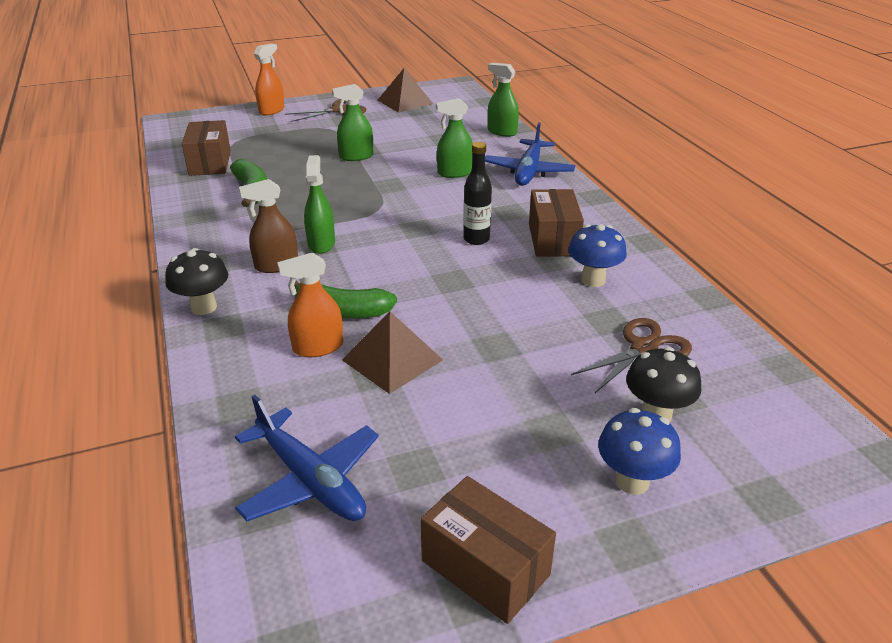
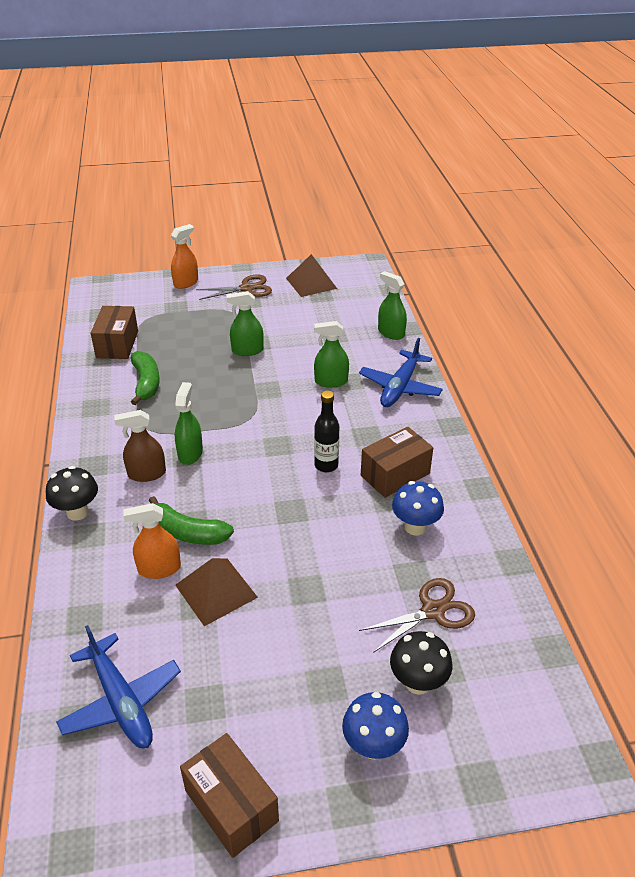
camera: 10 degrees right, 5 degrees up
(553, 239) = (395, 474): brown box -> brown box turned 45 degrees clockwise

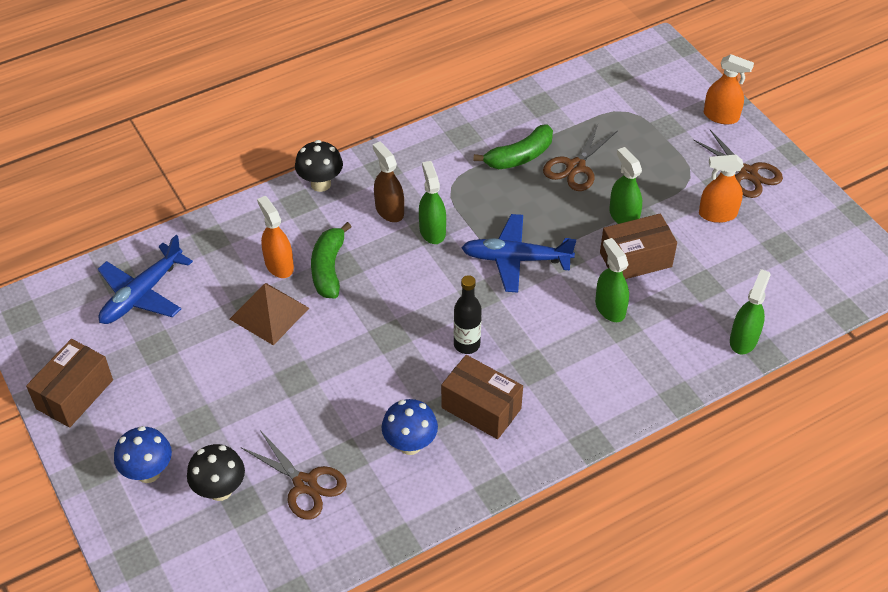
camera: 70 degrees right, 10 degrees up
(117, 344) = (570, 108): brown box -> brown box (635, 259)
(180, 358) = (575, 167): none -> brown scissors
(190, 453) = (432, 231): green spray bottle -> green spray bottle turned 90 degrees counterclockwise
(274, 310) = (717, 214): none -> orange spray bottle
(311, 283) = (802, 229): brown pyramid -> none
(400, 387) = (637, 376): blue plane -> blue plane (516, 259)

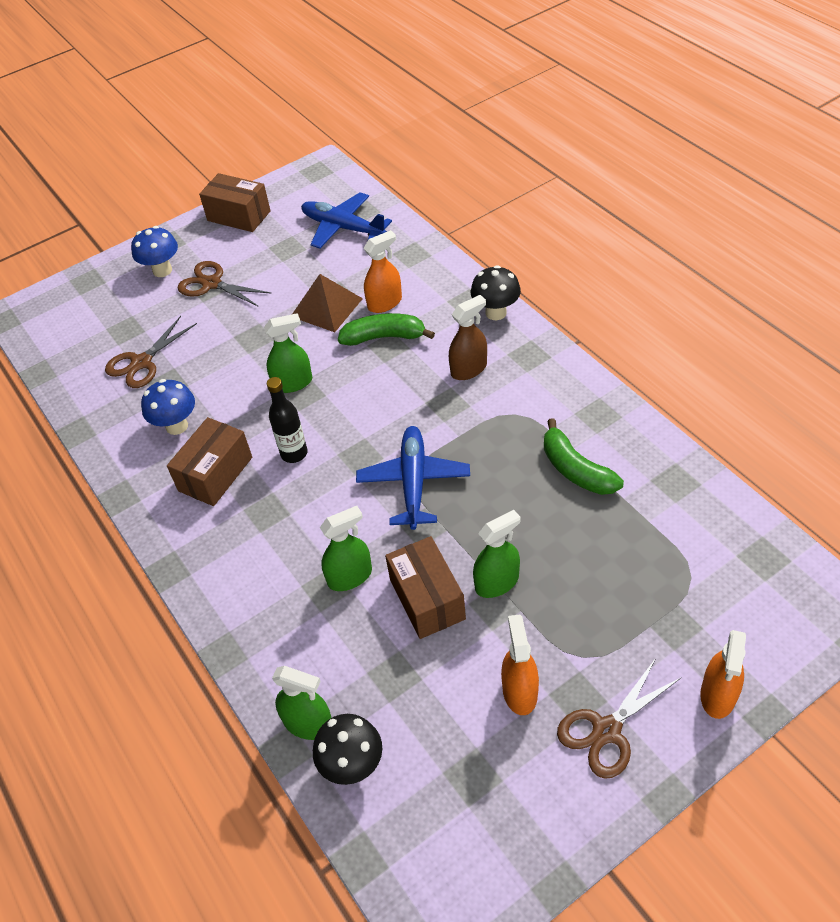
camera: 90 degrees right, 0 degrees up
(220, 490) = (141, 313): black mushroom -> black mushroom (352, 765)
(432, 231) = (445, 407): green spray bottle -> green spray bottle (293, 383)
(575, 167) = (571, 526): brown scissors -> brown scissors (212, 284)

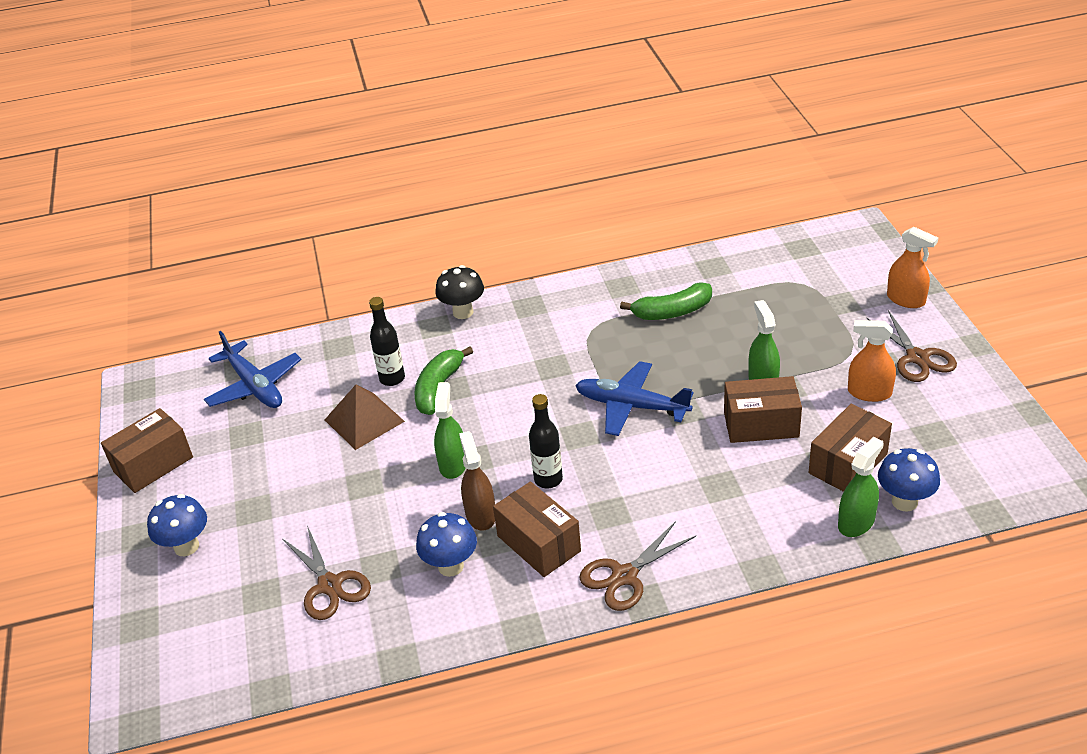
camera: 70 degrees left, 10 degrees down
(212, 284) = (249, 505): brown scissors -> brown scissors (624, 576)
(343, 228) = (254, 386): blue plane -> blue plane turned 90 degrees counterclockwise
(350, 576) = (715, 467): green spray bottle -> none
(352, 765) = (904, 502): black mushroom -> blue mushroom
(385, 303) = (392, 378): orange spray bottle -> black bottle
(394, 695) = (848, 463): none -> brown box
(469, 369) = (520, 344): brown spray bottle -> brown spray bottle (480, 515)

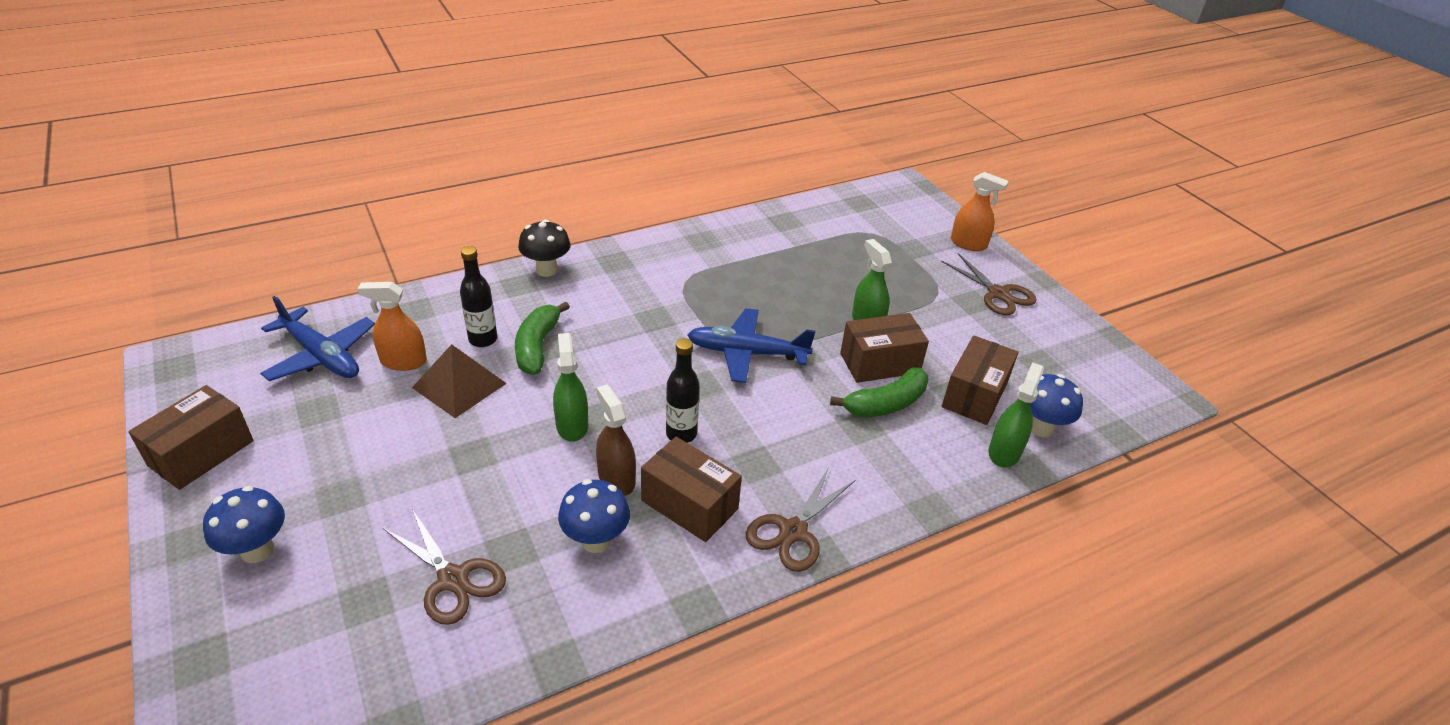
camera: 20 degrees left, 0 degrees up
(672, 312) = (759, 262): green banana -> green banana (885, 404)
(869, 393) = (968, 327): orange spray bottle -> orange spray bottle (403, 361)

